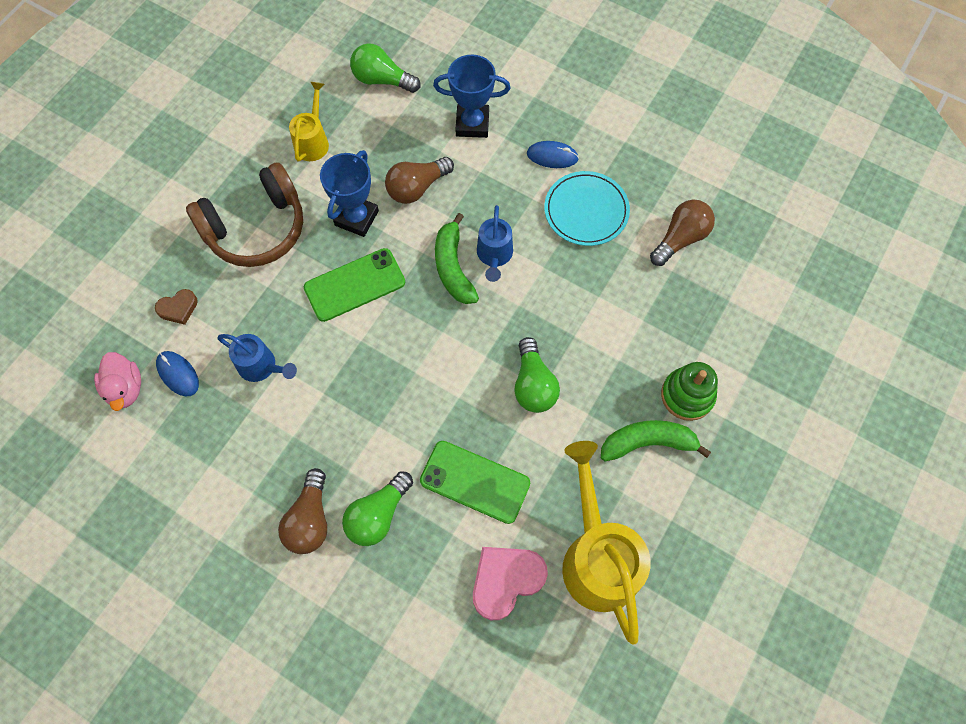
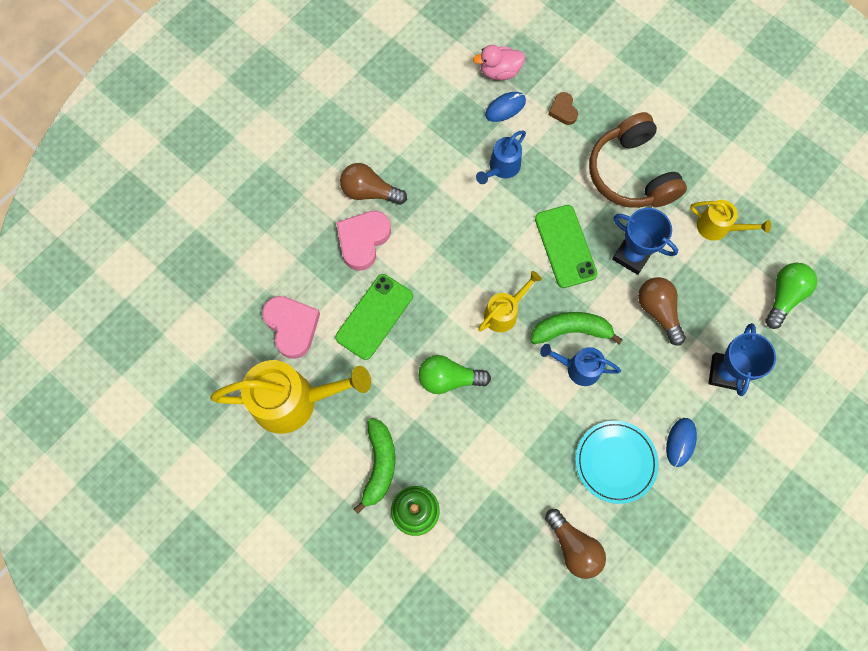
camera: 100 degrees right, 5 degrees up
(378, 515) = (363, 240): green light bulb -> pink heart
(444, 337) = (504, 312): none -> yellow watering can

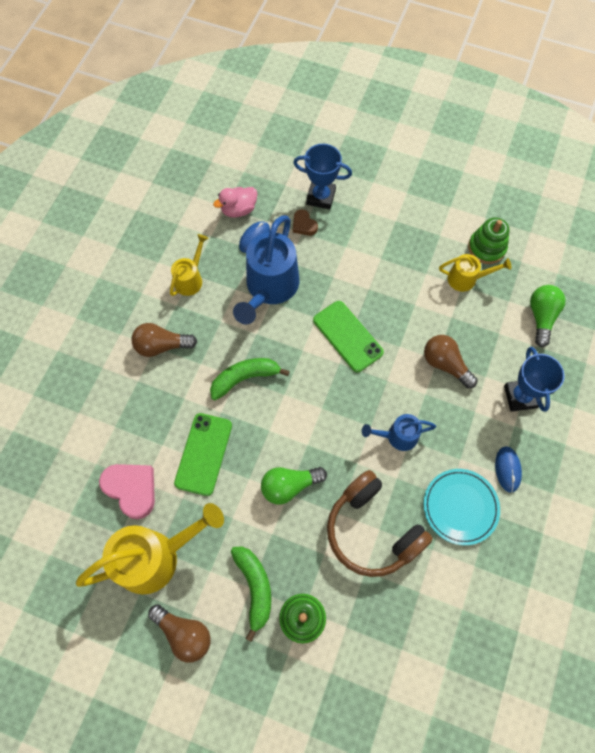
camera: 20 degrees left, 5 degrees down
(363, 240) = (170, 390): pink heart -> none
(501, 168) = (269, 288): blue watering can -> blue watering can, size x1.88
(504, 312) = (317, 410): yellow watering can -> yellow watering can (190, 279)
(571, 330) = (379, 406): green banana -> green banana (245, 378)
(574, 547) = (454, 597): brown light bulb -> brown light bulb (184, 633)
(631, 173) = (379, 258): brown headphones -> brown headphones (372, 530)
(632, 255) = (406, 325): blue trophy -> blue trophy (321, 197)
(754, 200) = (486, 248): none -> green stacking toy

